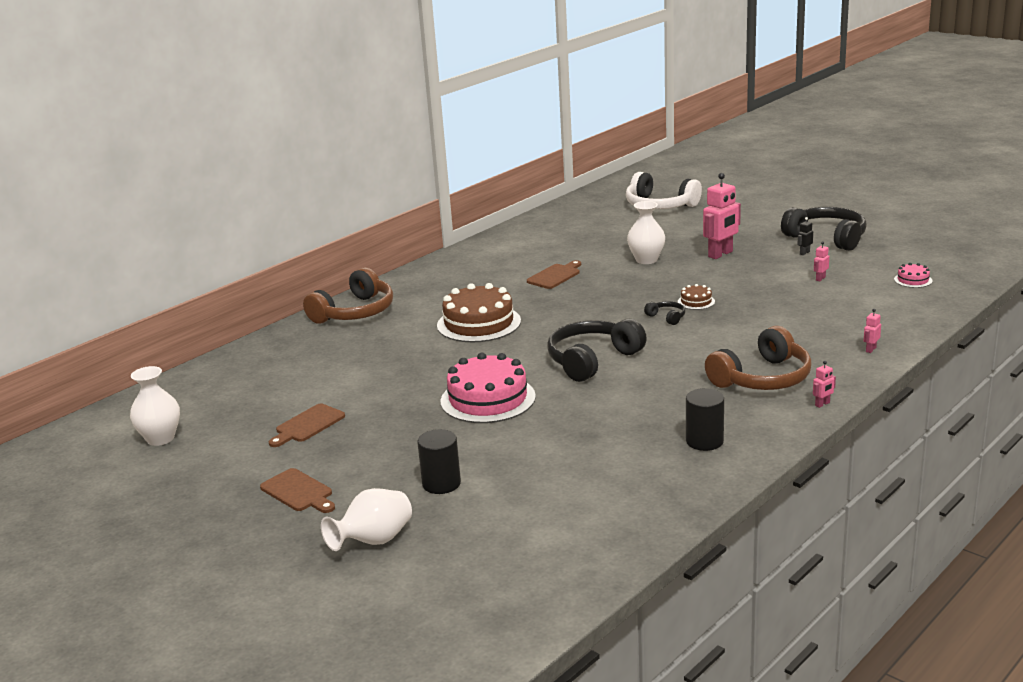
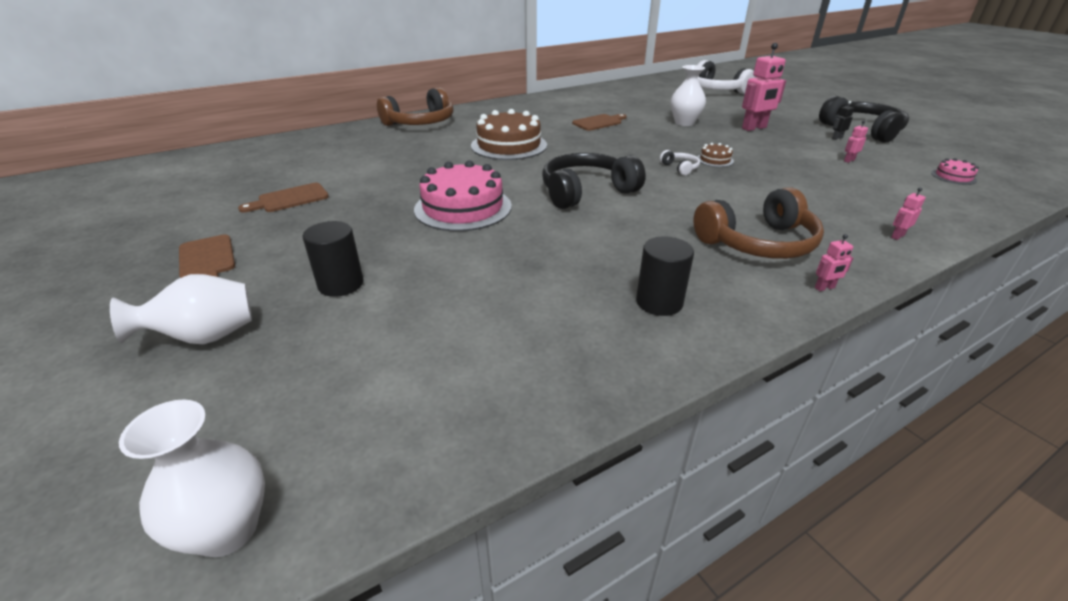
camera: 15 degrees right, 10 degrees up
(160, 438) = (169, 186): white vase -> white vase (227, 530)
(667, 317) = (680, 168): black headphones -> white headphones

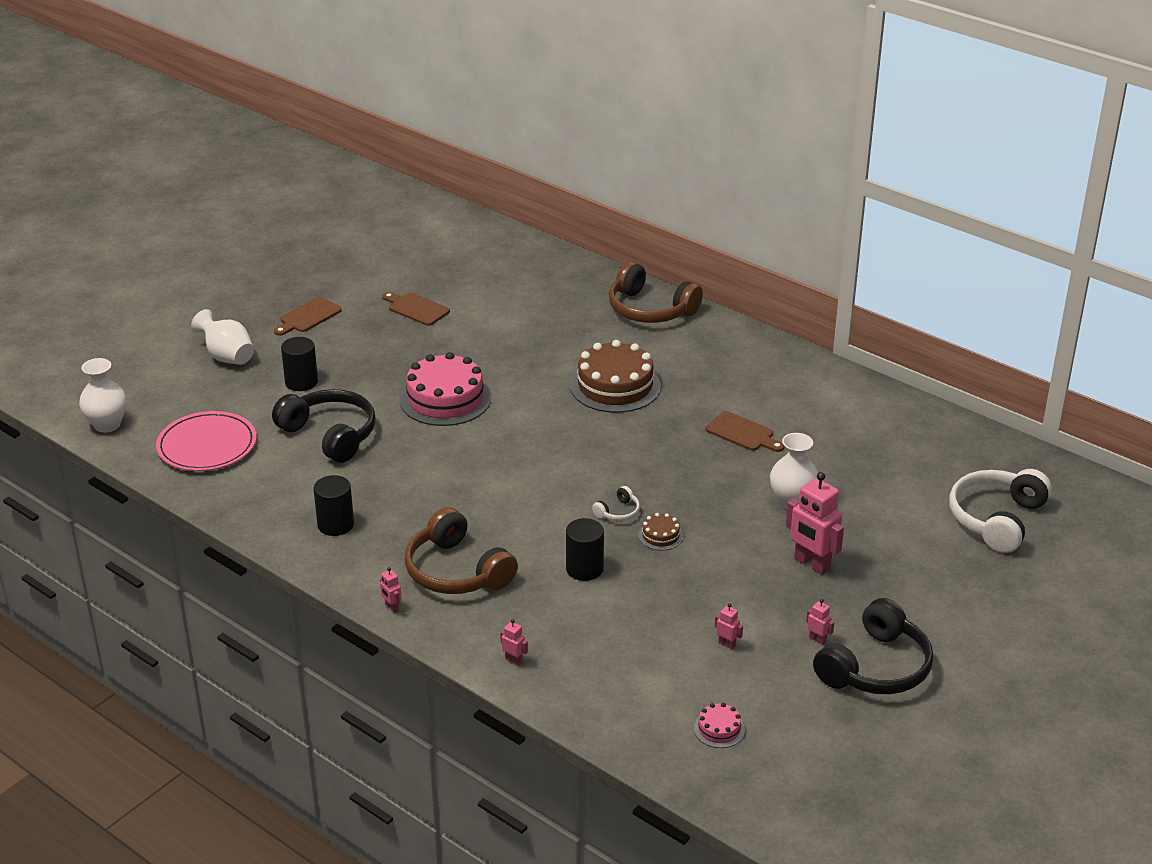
camera: 70 degrees right, 0 degrees up
(412, 391) = (207, 445): none -> pink plate
(586, 192) = (517, 459): black headphones -> black headphones (330, 435)
(756, 190) = (584, 569): none -> black cylinder
(837, 138) = (817, 639): black robot -> pink robot

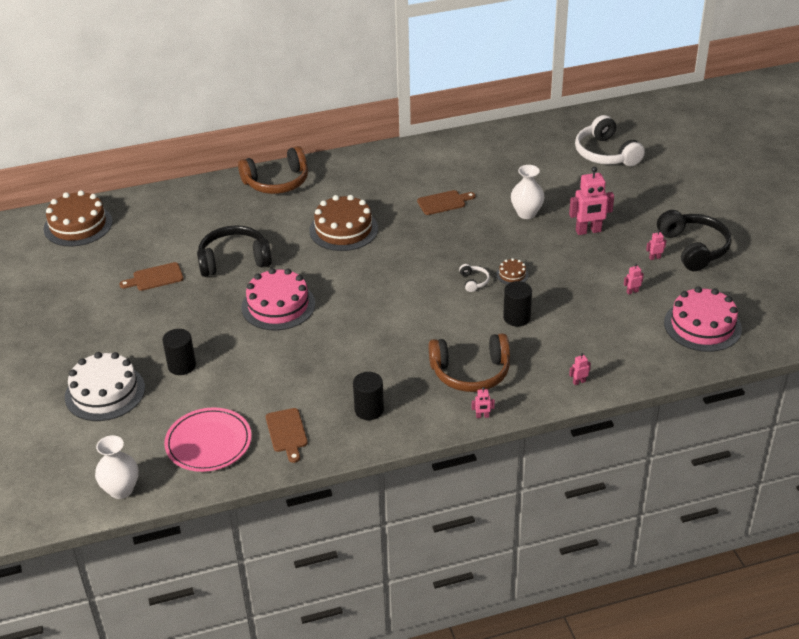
camera: 55 degrees left, 5 degrees up
(227, 357) = (105, 392): white vase -> white cake
(308, 316) = (101, 332): brown cutting board -> brown cutting board (287, 432)
(330, 435) = (262, 375): black headphones -> black headphones (234, 260)
(451, 231) = (78, 225): none -> brown cake
(719, 729) = (702, 326): pink cake -> pink cake, size x2.25

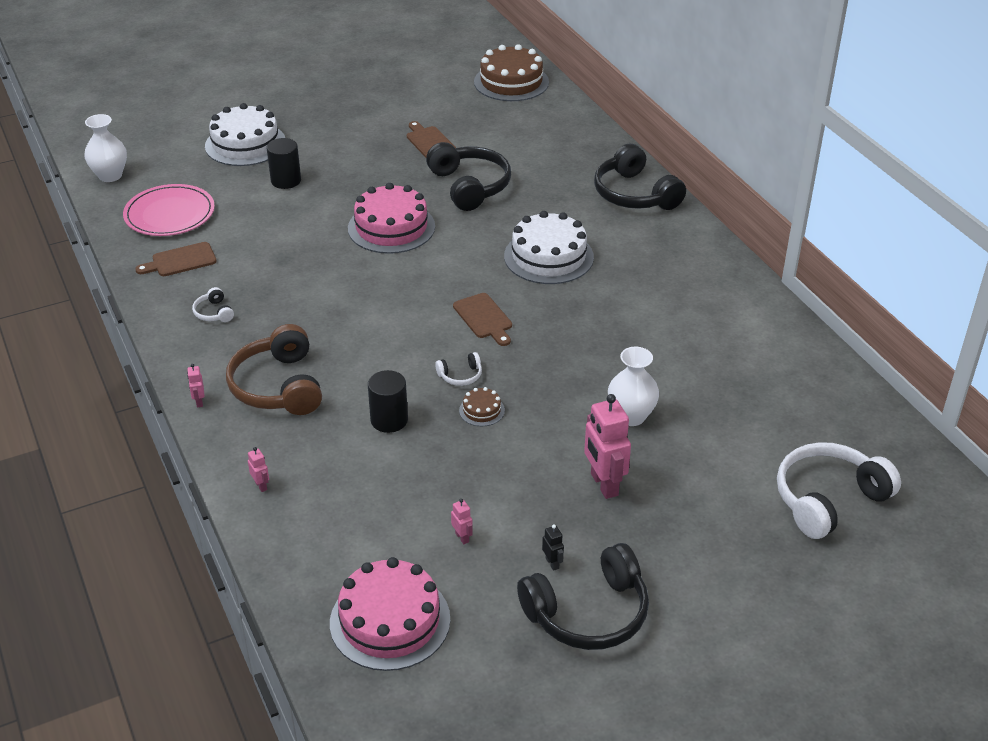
camera: 80 degrees right, 0 degrees up
(277, 182) = (634, 194): brown headphones -> black headphones
(343, 229) = (548, 256): brown cake -> white cake
(369, 410) = (213, 313): black cylinder -> white headphones
(443, 202) = (633, 334): brown cutting board -> brown cutting board (484, 318)
(654, 258) = (552, 563): pink robot -> black robot

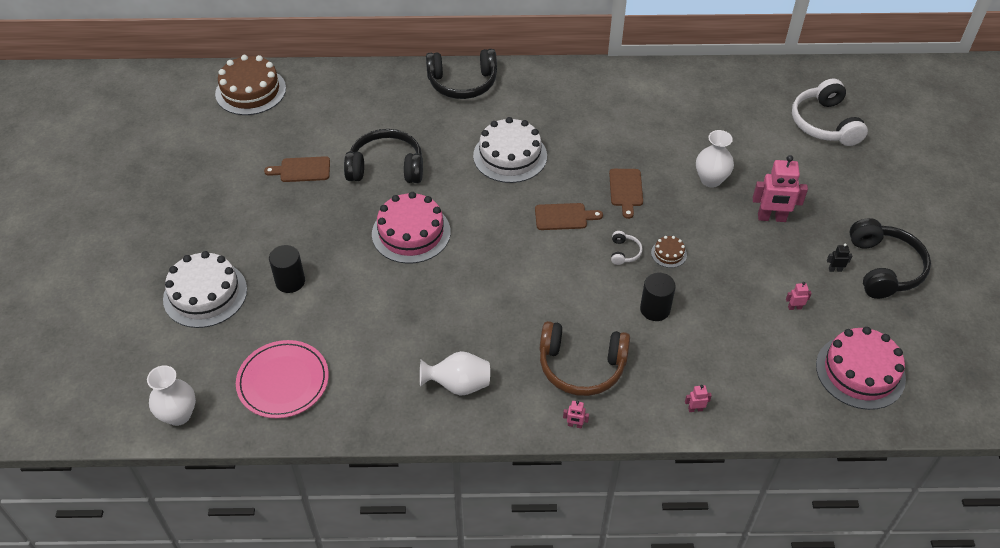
camera: 65 degrees left, 10 degrees up
(180, 260) = (365, 390): brown cutting board -> brown cutting board (626, 190)
(213, 313) = (458, 385): white headphones -> white vase

